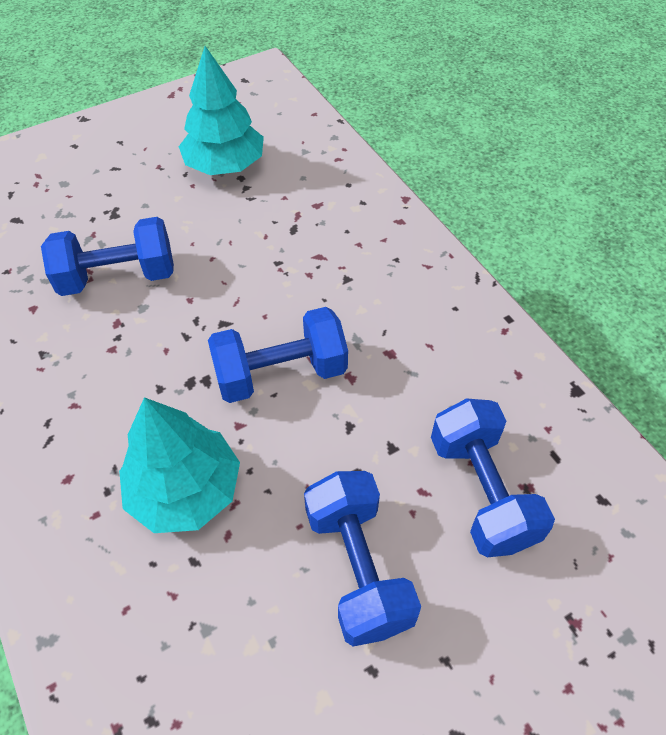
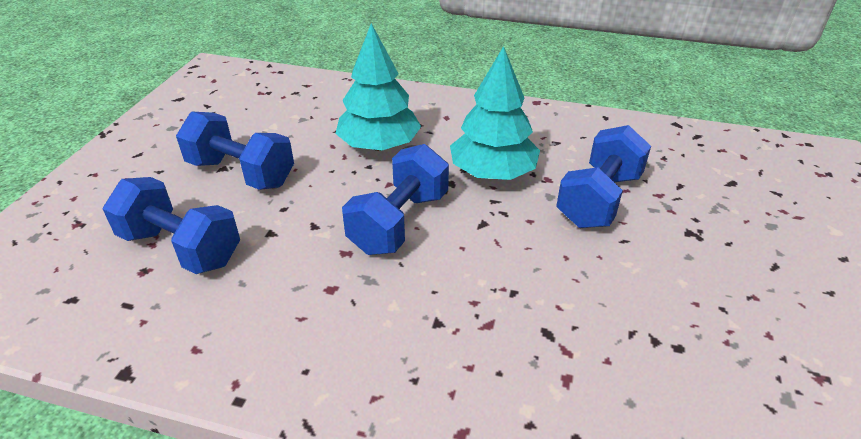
camera: 135 degrees right, 15 degrees down
(225, 165) = (714, 348): turquoise tree -> turquoise tree (493, 173)

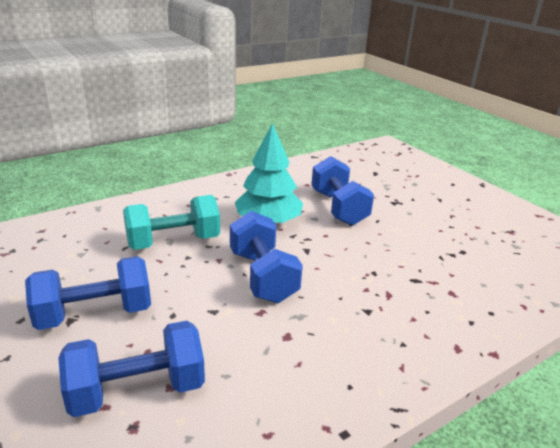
camera: 50 degrees left, 10 degrees down
(379, 146) = (173, 242): turquoise tree -> turquoise dumbbell

